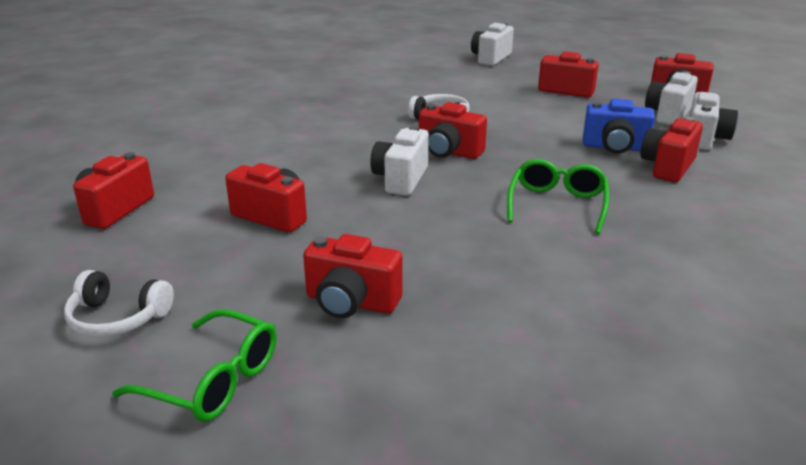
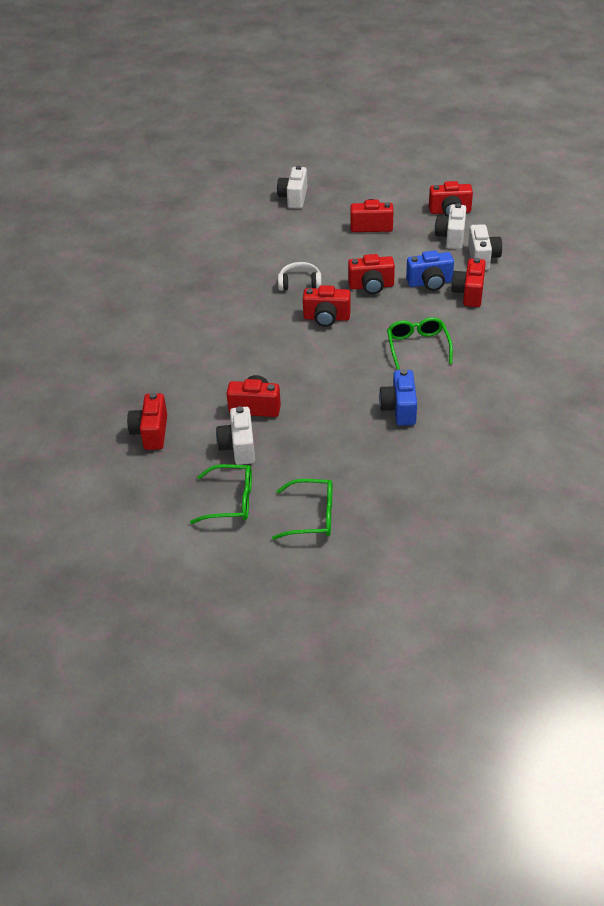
camera: 20 degrees left, 15 degrees up
(118, 318) = (231, 501): white headphones -> green glasses
(351, 302) = (346, 452): red camera -> red camera (371, 286)
(400, 179) = (312, 353): white camera -> white camera (238, 447)
(479, 268) = (399, 409): none -> blue camera

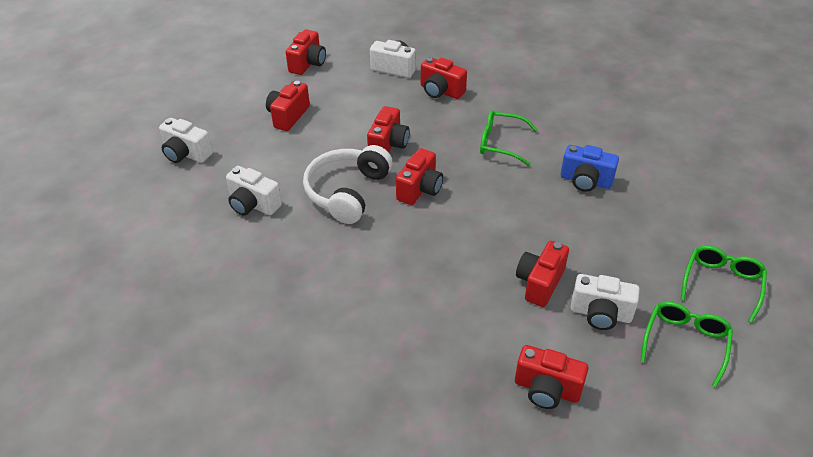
camera: 70 degrees left, 0 degrees up
(300, 283) = (347, 192): white headphones -> white headphones, size x1.71
(430, 283) = (409, 108): blue camera -> none
(451, 237) = (349, 75): white camera -> white camera (253, 205)

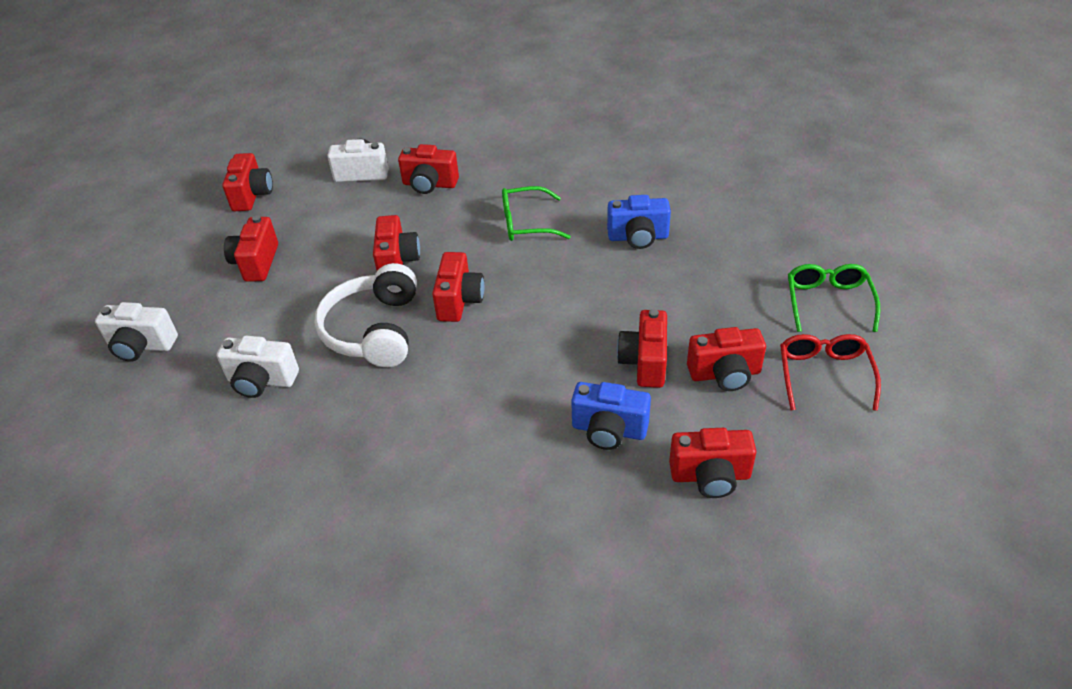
camera: 20 degrees left, 0 degrees up
(485, 326) = (609, 430): none -> blue camera
(600, 314) = (725, 374): white camera -> red camera
(685, 342) = (824, 374): green glasses -> red glasses

